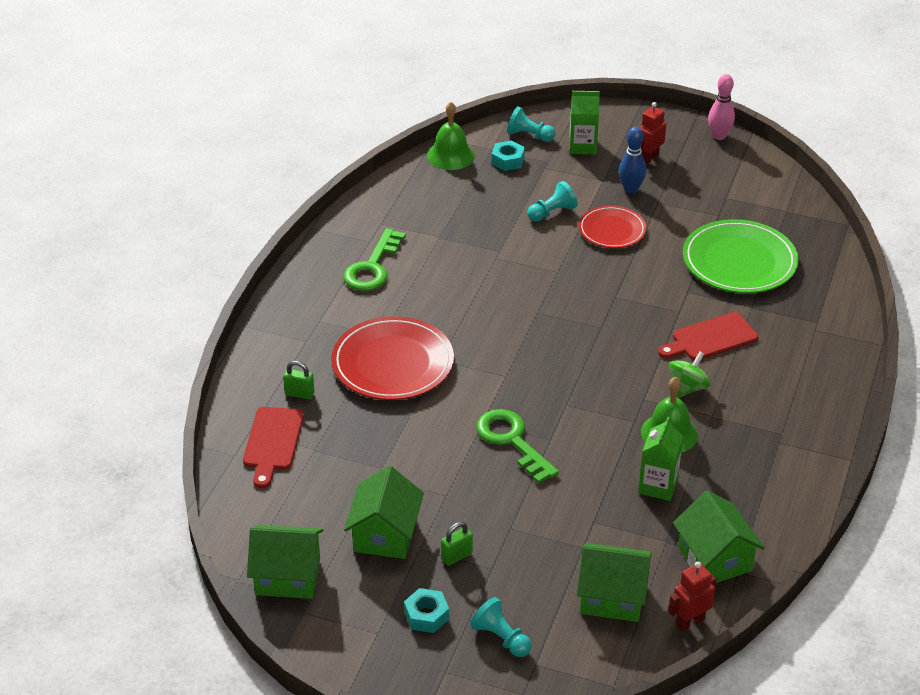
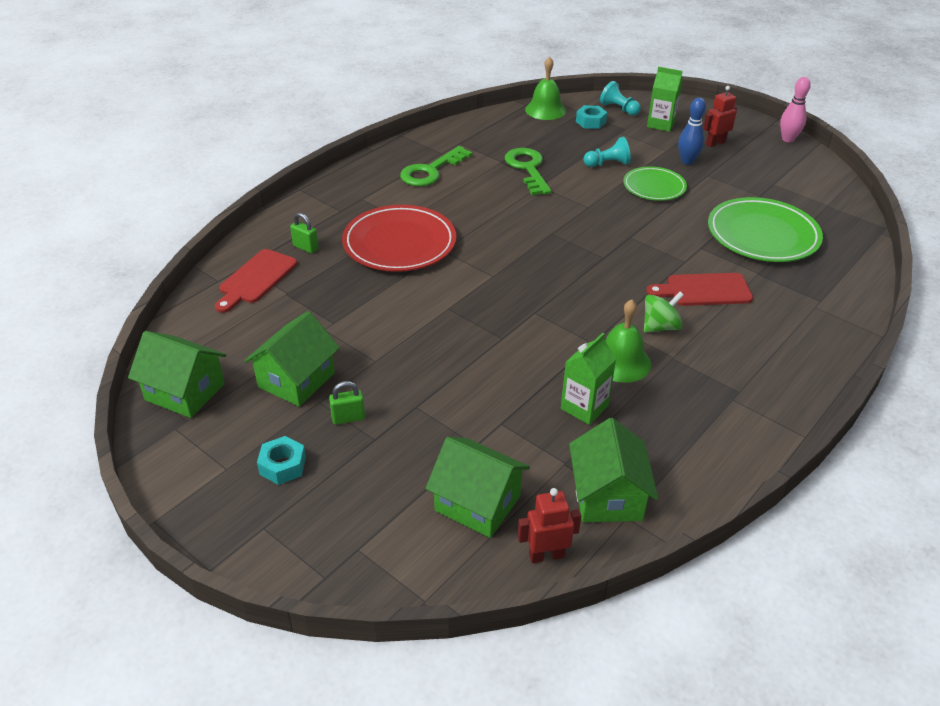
camera: 20 degrees right, 0 degrees up
(501, 638) = (340, 511): turquoise pawn -> none
(512, 441) = (465, 330): green key -> green key (527, 169)
(612, 230) = (654, 187): red plate -> green plate

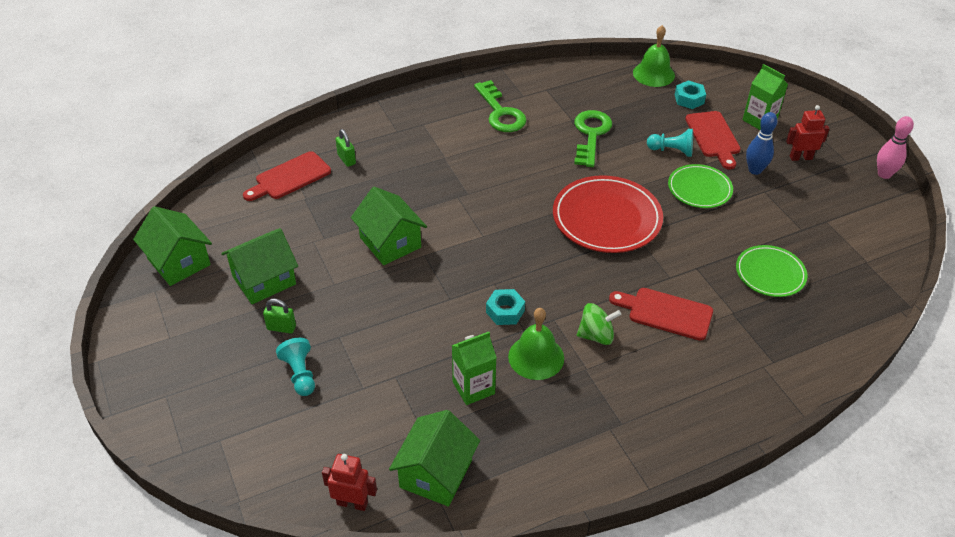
camera: 25 degrees right, 5 degrees up
(282, 466) = (209, 350): turquoise nut -> turquoise nut (505, 311)
(399, 243) = (425, 179): red plate -> red plate (606, 218)
(431, 171) = (501, 112): green key -> green key turned 90 degrees counterclockwise
(477, 503) = (330, 438): green house -> green house (390, 242)
(619, 109) = (728, 92): turquoise pawn -> turquoise pawn (300, 374)
(633, 145) = (713, 137): none -> red cutting board
(762, 235) = (770, 274): green plate -> green plate, size x0.60

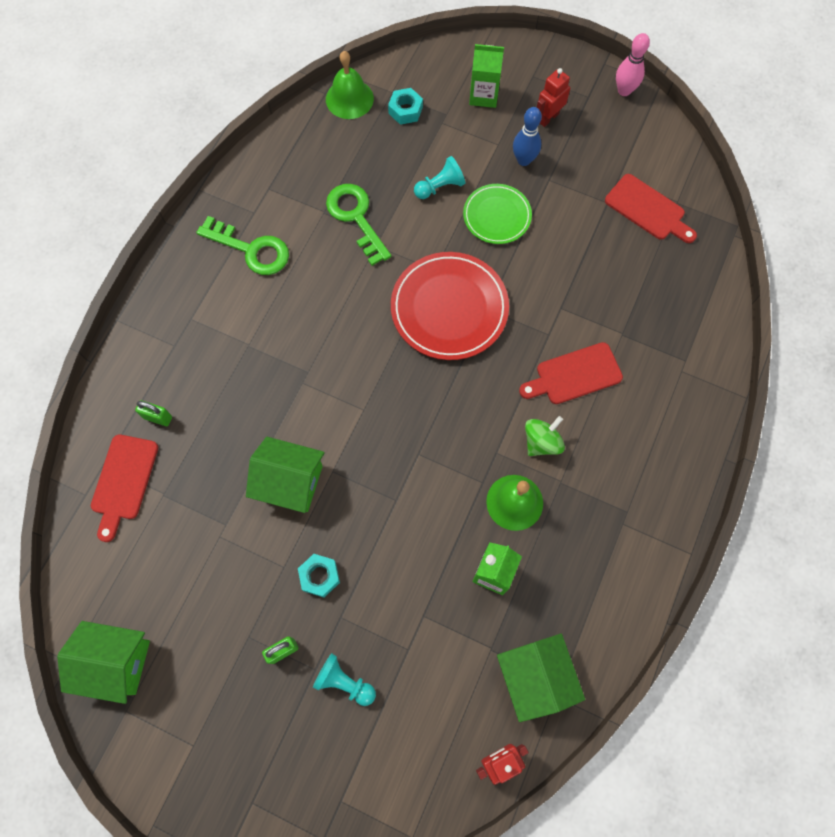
camera: 40 degrees left, 25 degrees up
(264, 280) = (217, 615): green house -> none
(505, 311) = (452, 476): turquoise nut -> turquoise nut (319, 576)
(713, 137) = (461, 144): red cutting board -> red cutting board (647, 209)
(770, 274) = (619, 270): green plate -> none

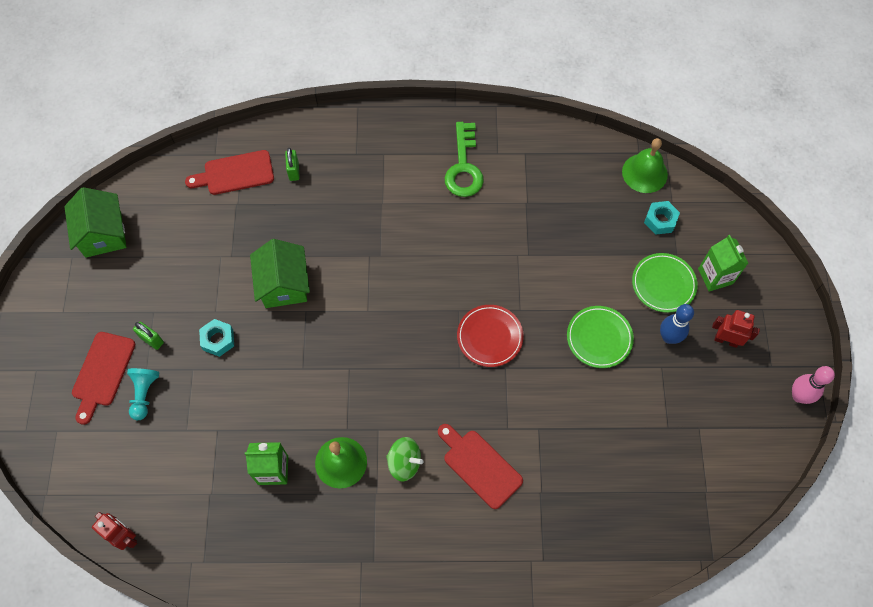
camera: 65 degrees right, 5 degrees down
(356, 218) = (534, 228): green key -> none
(440, 187) = (601, 280): turquoise pawn -> none
(449, 308) = (489, 337): red plate -> red plate, size x0.60
(470, 139) = (663, 284): none -> green plate
(535, 677) = (200, 539): green house -> none
(647, 209) = (681, 467): red cutting board -> red cutting board (102, 372)

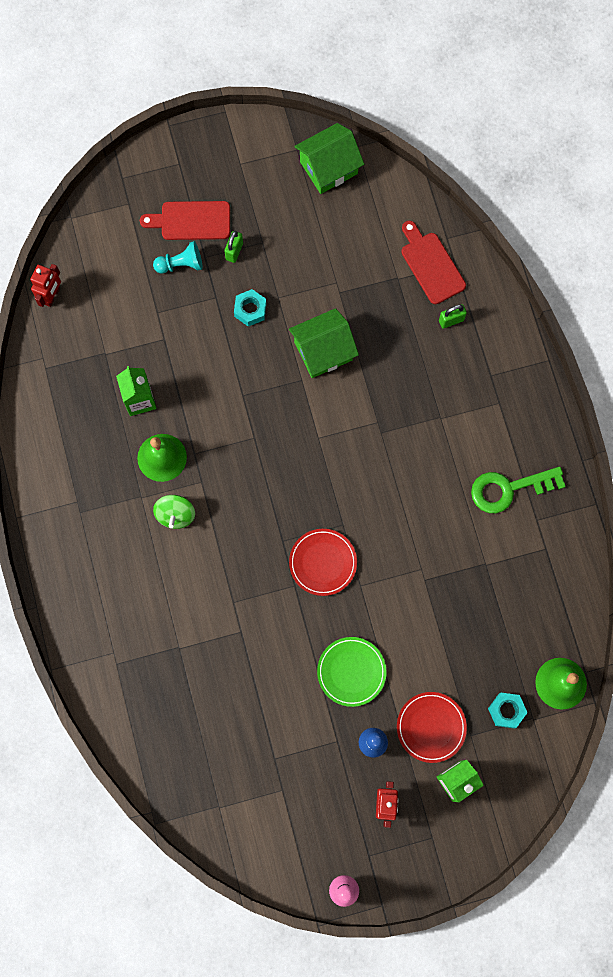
camera: 75 degrees right, 10 degrees up
(480, 466) = (190, 585): red cutting board -> none
(663, 284) = (431, 727): green plate -> red plate

